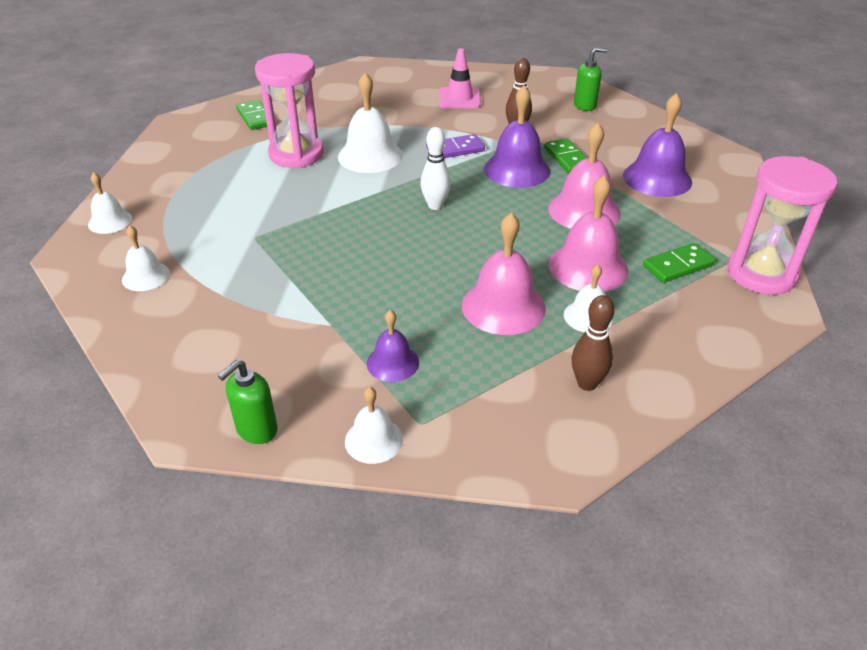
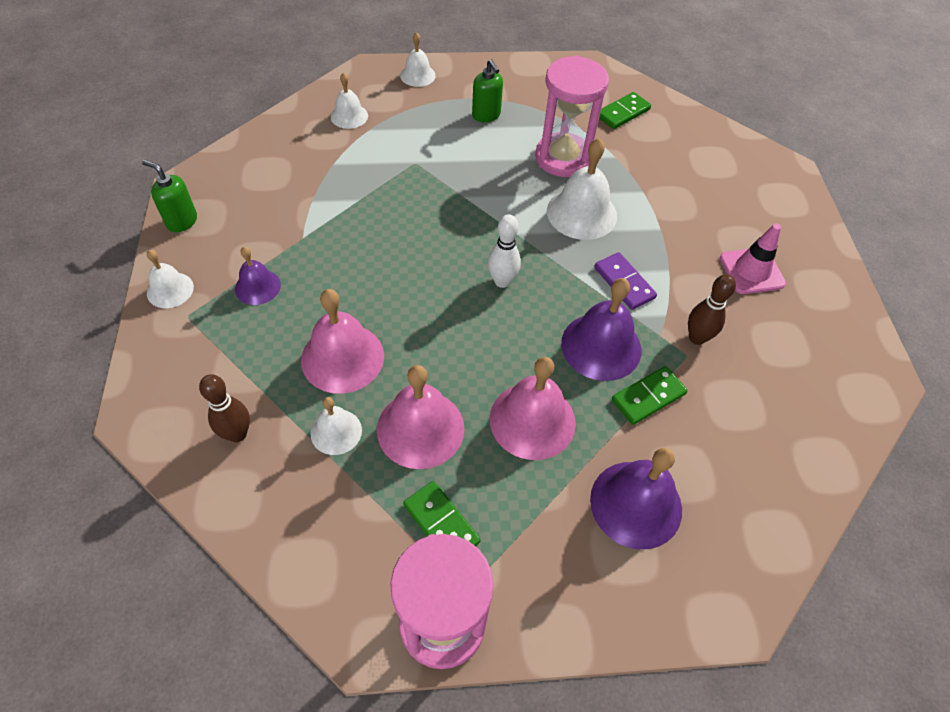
camera: 75 degrees right, 15 degrees up
(585, 105) = (805, 411): green soap dispenser -> green soap dispenser (486, 115)

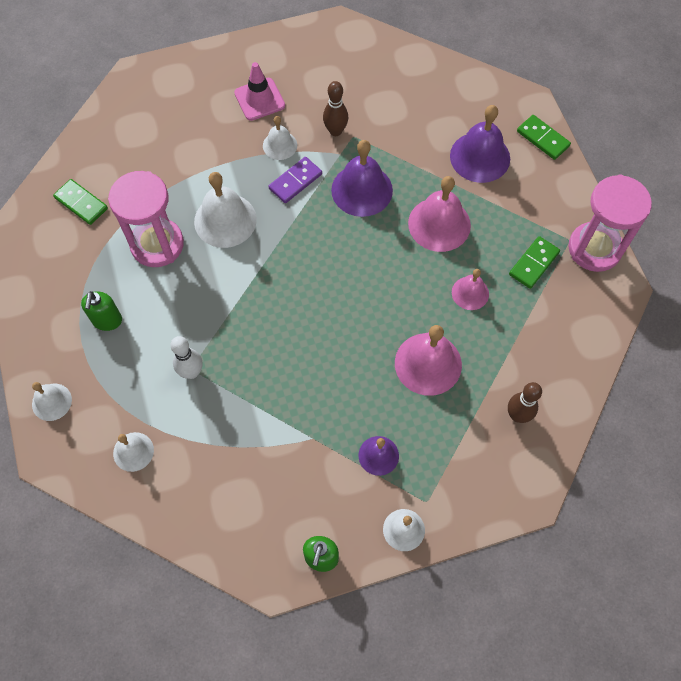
camera: 100 degrees left, 10 degrees up
(336, 431) = (492, 348): white bell -> white bell (280, 145)
(420, 428) = (470, 293): pink bell -> pink bell, size x0.58
(486, 115) = (107, 320): green soap dispenser -> green soap dispenser turned 135 degrees clockwise
(502, 281) = (318, 266): white bowling pin -> white bowling pin (191, 372)
(648, 397) = (396, 157): green domino -> green domino (542, 139)

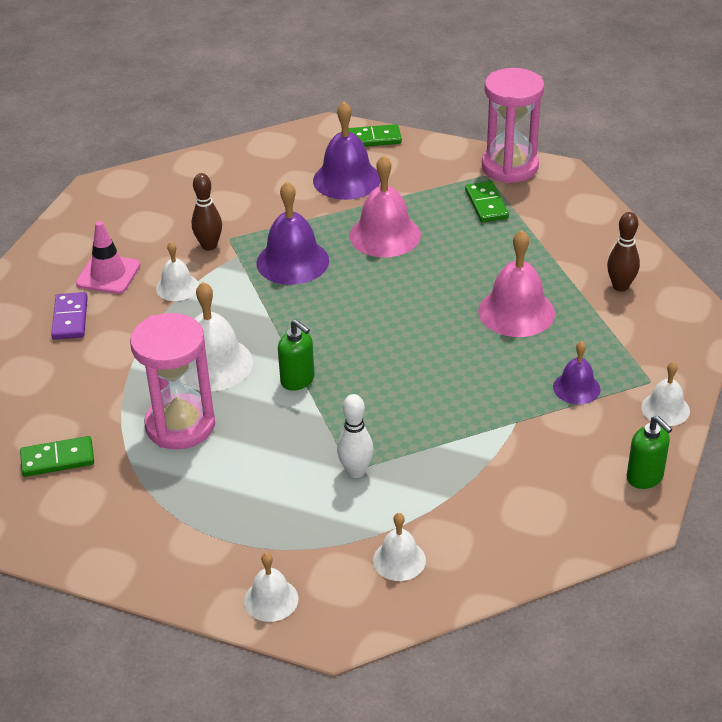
camera: 50 degrees left, 25 degrees down
(107, 320) = (224, 507): green soap dispenser -> green soap dispenser (298, 380)
(295, 181) = (230, 297): purple domino -> purple domino (70, 318)
(470, 293) = (474, 253): pink bell -> none

